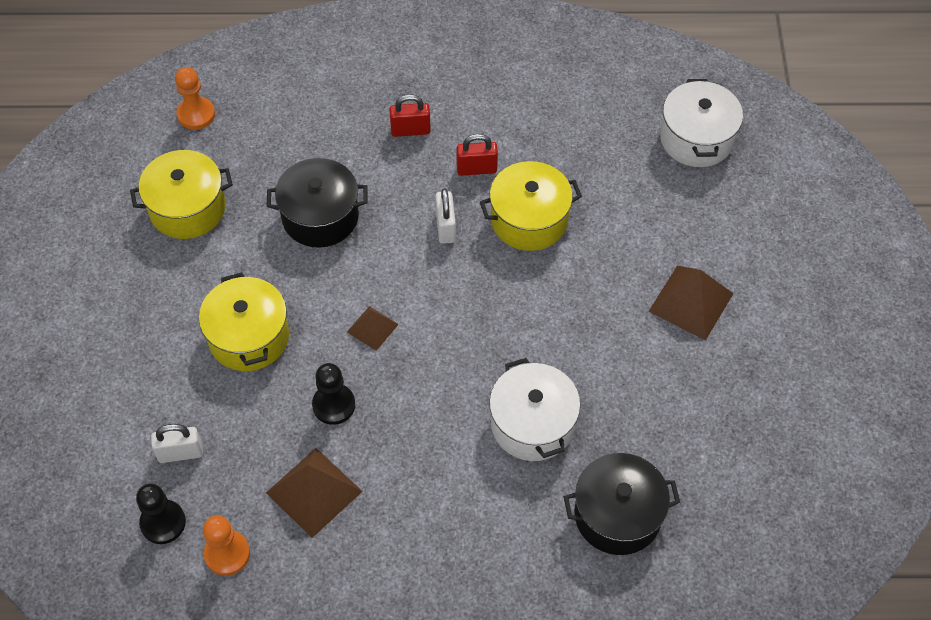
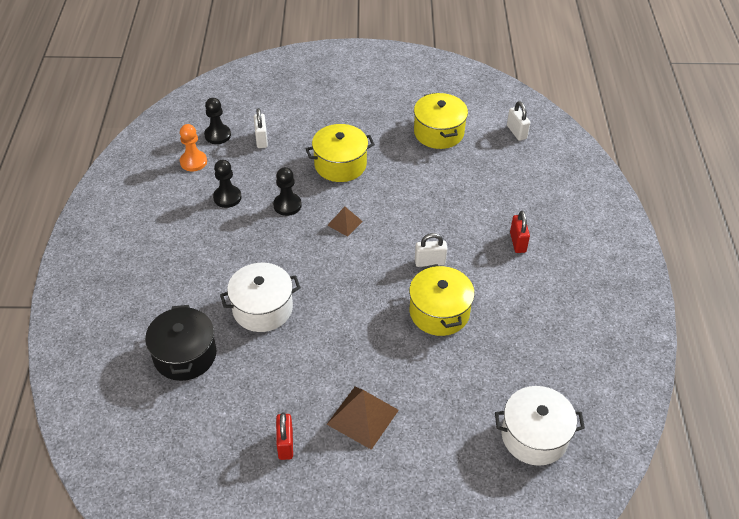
camera: 90 degrees right, 10 degrees down
(196, 114) = (516, 132): orange pawn -> white padlock
(313, 492) = (227, 197): brown pyramid -> black pawn
(320, 216) = (435, 195): black pot -> none
(476, 169) = (485, 281): red padlock -> red padlock (285, 444)

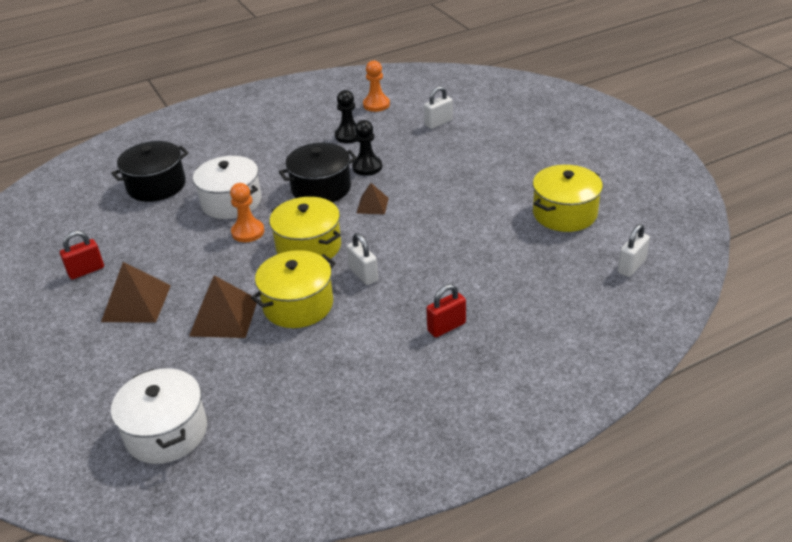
camera: 65 degrees right, 10 degrees down
(217, 135) = (421, 102): black pawn -> none
(293, 244) = (321, 188): none -> black pot
(318, 311) = (248, 232): none -> orange pawn
(340, 164) = (450, 174): yellow pot -> yellow pot (308, 247)
(423, 362) = (224, 317): none -> brown pyramid

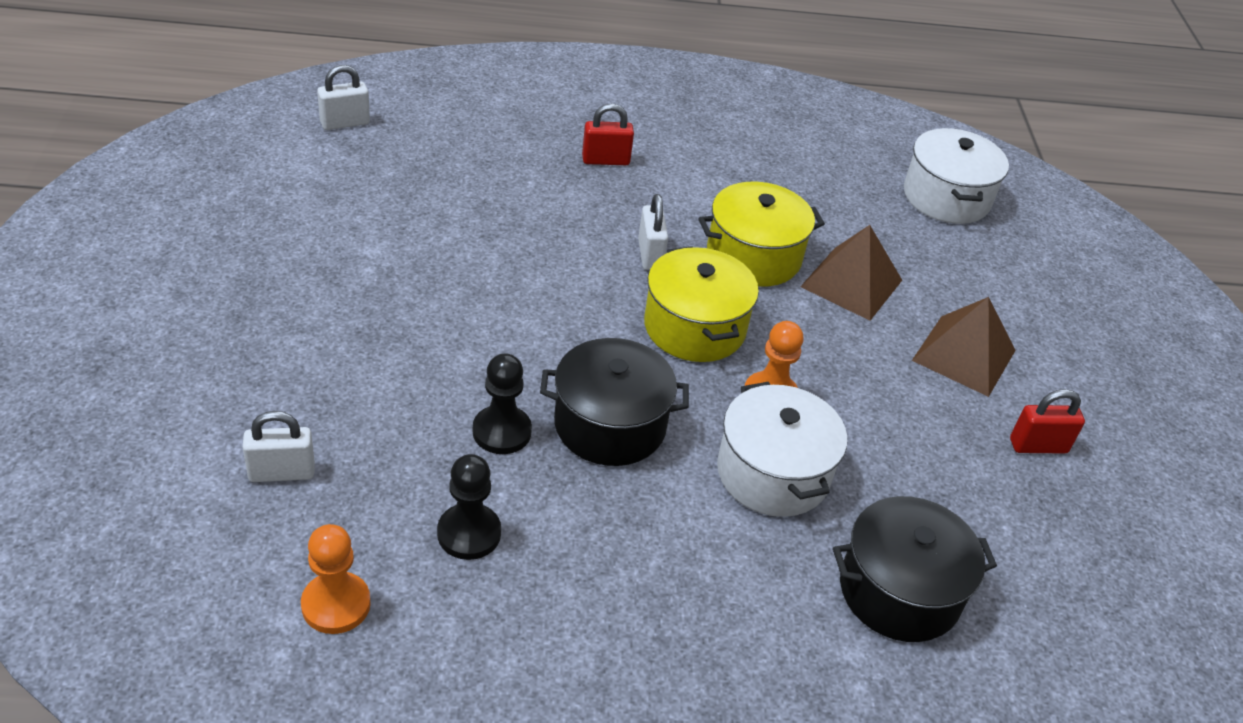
camera: 160 degrees left, 5 degrees up
(372, 205) = (556, 350): brown pyramid -> none
(564, 213) = (323, 209): yellow pot -> none

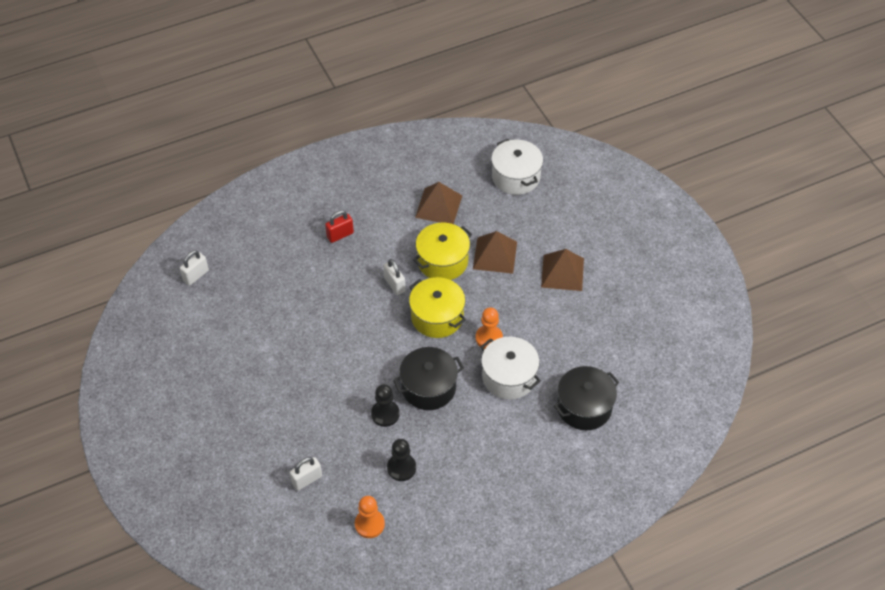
camera: 20 degrees left, 10 degrees up
(792, 185) = (438, 206): none -> brown pyramid
(1038, 446) = (612, 307): red padlock -> none

